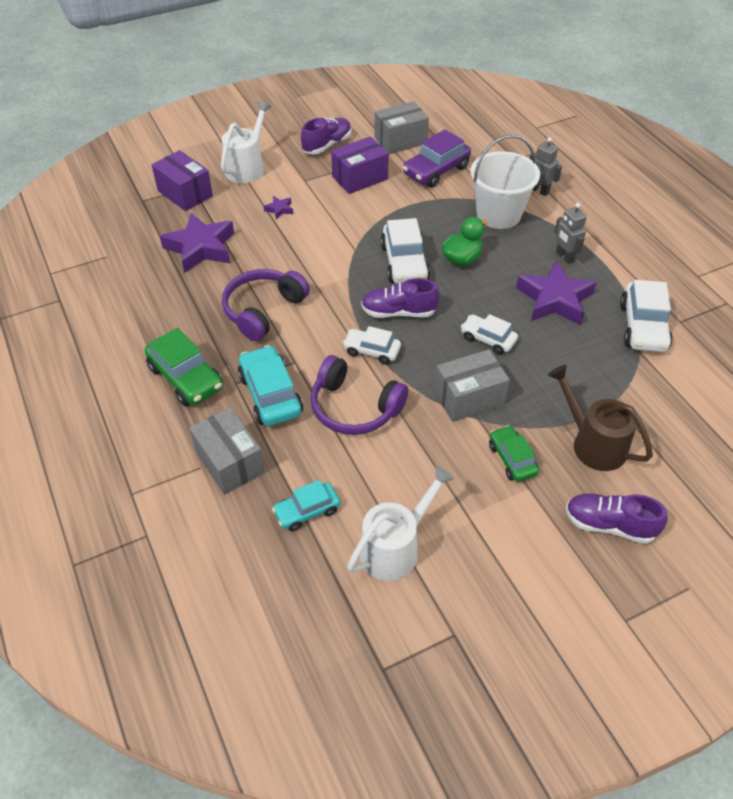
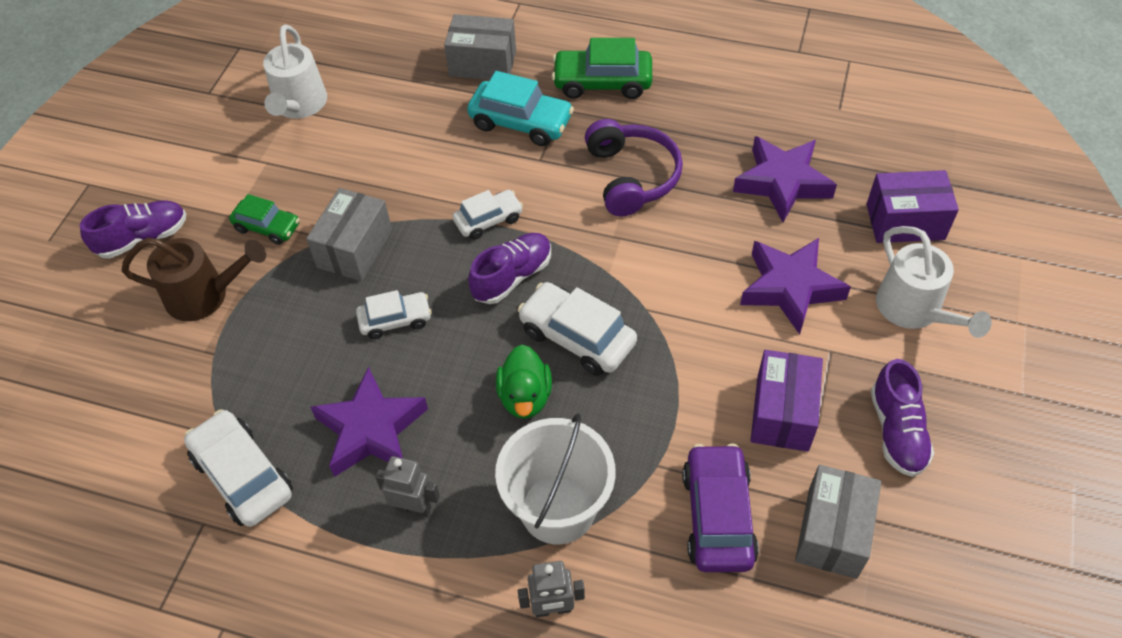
camera: 135 degrees right, 5 degrees up
(279, 209) = (790, 288): purple star -> purple star, size x2.35
(307, 511) = (387, 79): turquoise car -> none
(354, 408) = (442, 165): purple headphones -> none

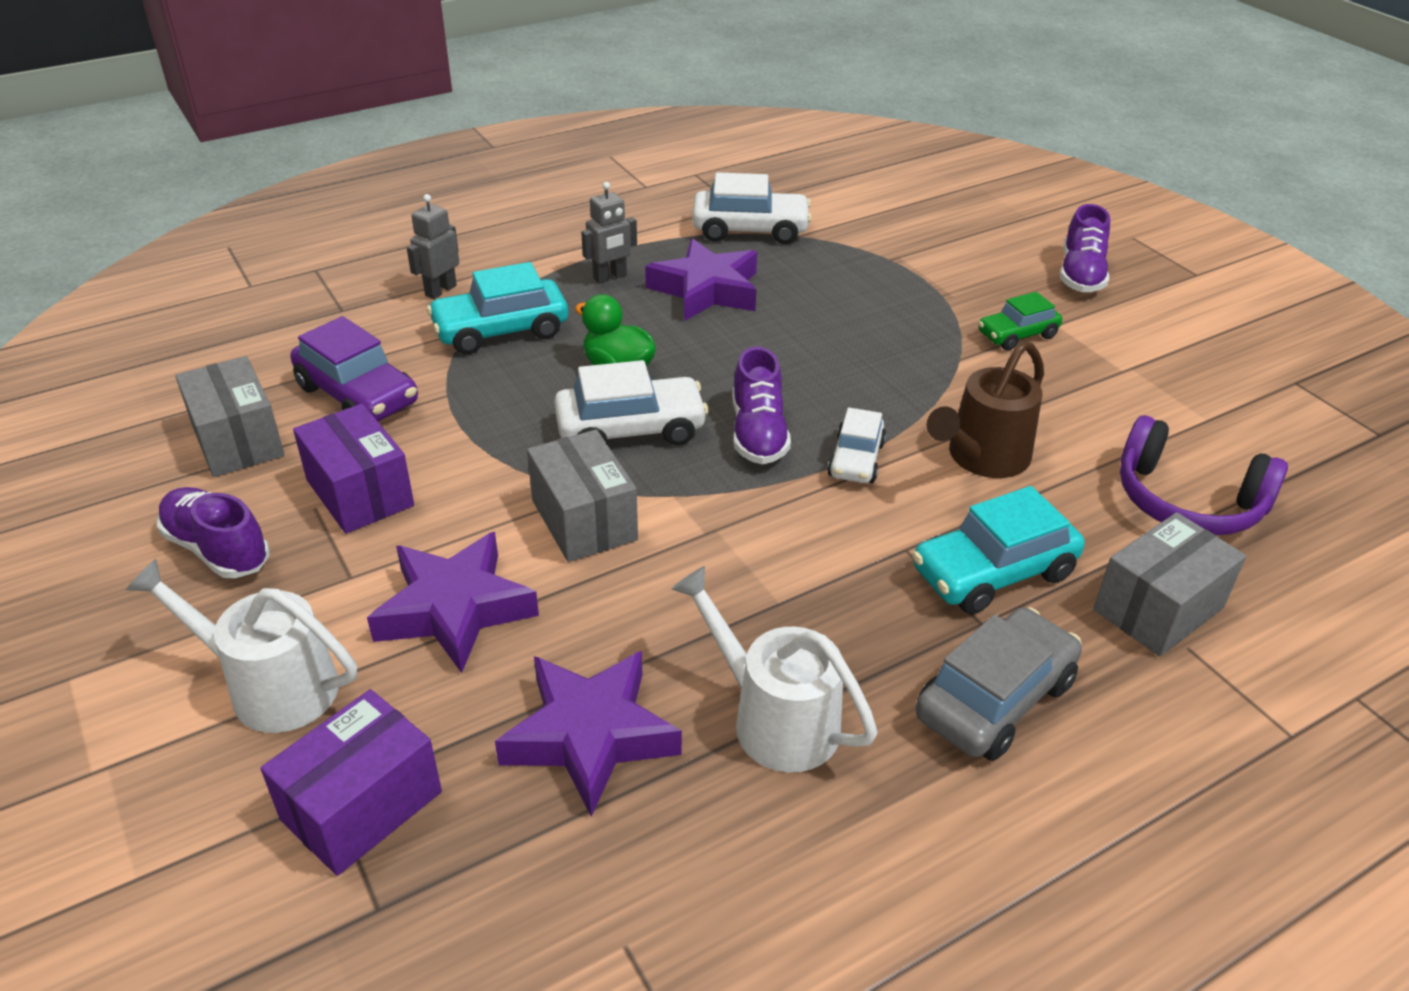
camera: 130 degrees right, 15 degrees down
(205, 295) = (964, 277): brown watering can -> brown watering can (982, 458)
(299, 106) = (1207, 427): white watering can -> white watering can (773, 718)
(355, 249) = (923, 366): grey box -> grey box (584, 520)
(395, 320) = (801, 348): white car -> none
(558, 508) = (501, 331): white bucket -> turquoise car
(602, 83) = (994, 699): green car -> grey car
(631, 177) = (782, 604): purple headphones -> purple headphones (1187, 501)

